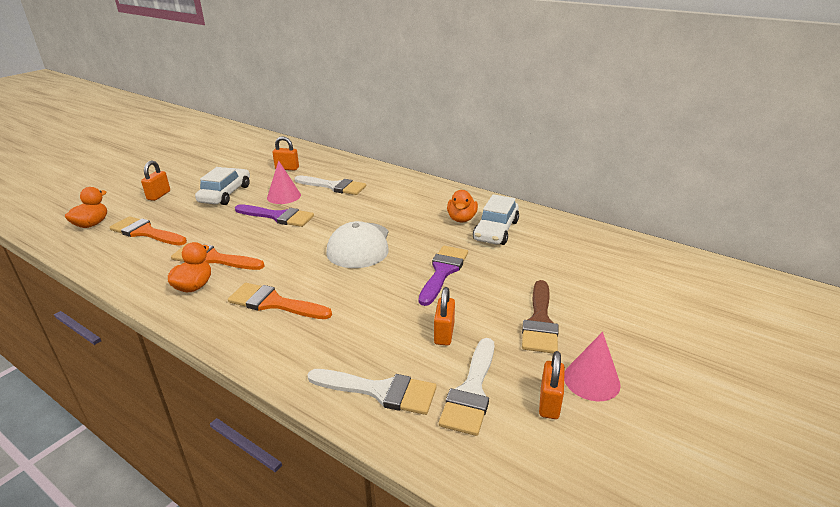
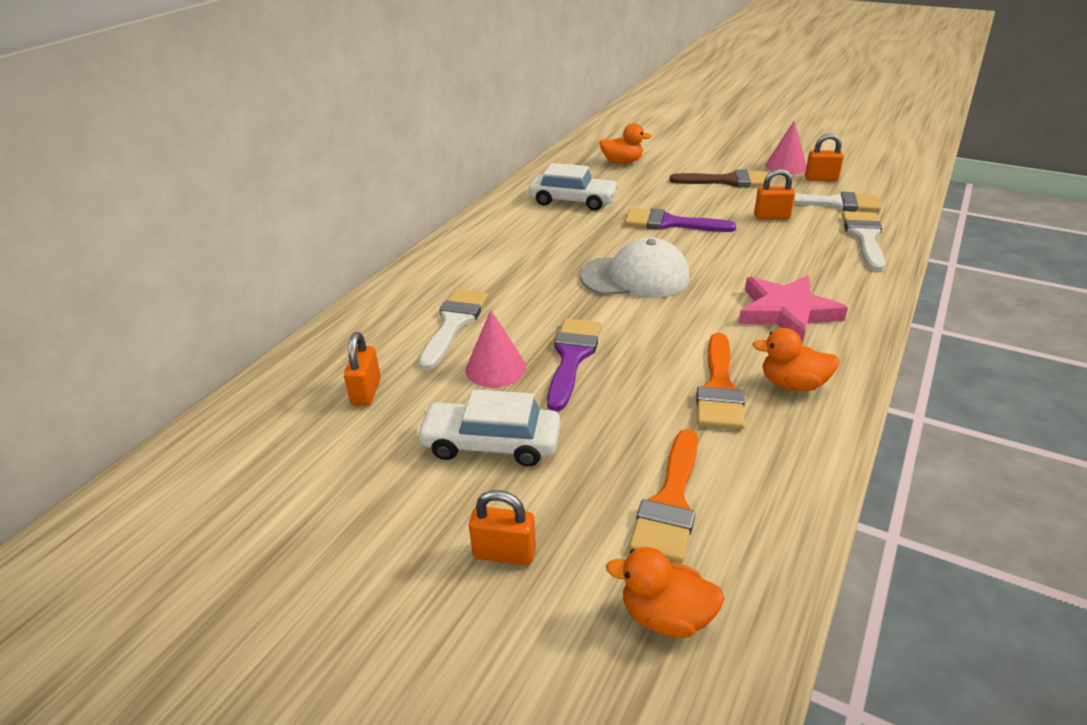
camera: 95 degrees left, 5 degrees up
(274, 303) = (786, 312): orange brush -> pink star
(461, 219) = (549, 219): orange duck -> orange duck (622, 162)

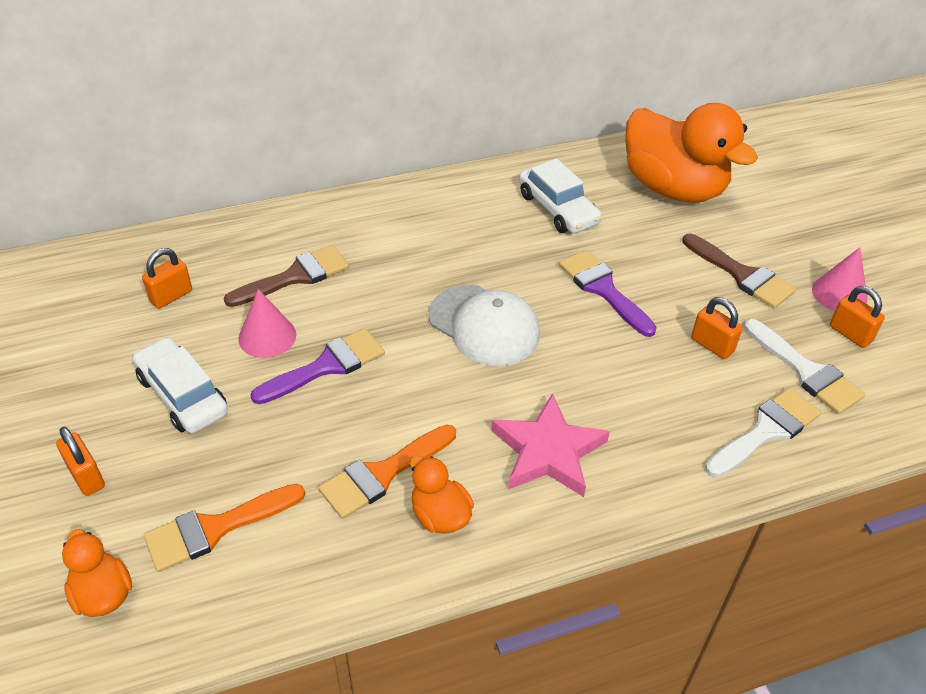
camera: 40 degrees right, 10 degrees up
(454, 323) = (295, 276): white brush -> brown brush
(622, 162) = (673, 188): orange duck -> orange duck, size x2.22

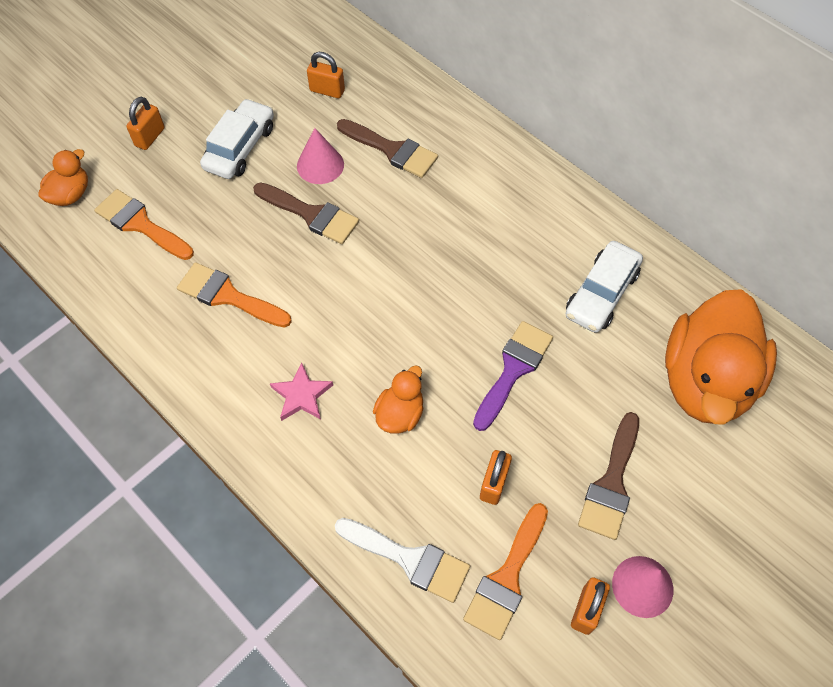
camera: 65 degrees right, 15 degrees up
(327, 366) = (311, 214): purple brush -> brown brush
(440, 515) = (208, 348): orange duck -> orange duck (400, 414)
(484, 325) = (414, 297): white cap -> none
(548, 451) = (301, 395): pink star -> pink star, size x0.62
(806, 371) = (507, 578): white brush -> orange brush

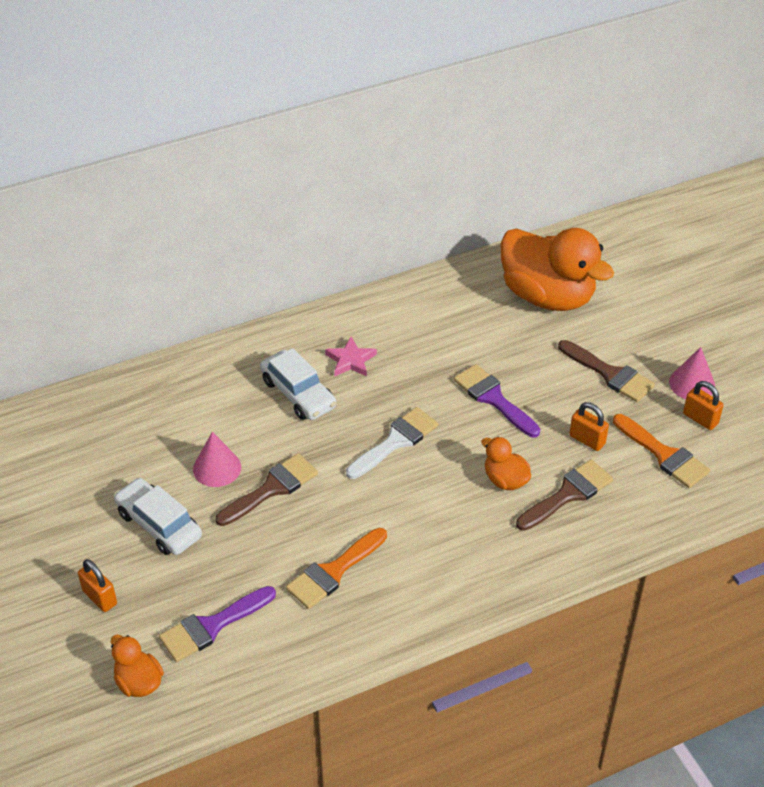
camera: 70 degrees left, 15 degrees down
(140, 224) = (212, 626): orange brush -> purple brush
(301, 395) = (461, 541): pink star -> pink star (350, 360)
(327, 90) = (126, 440): orange padlock -> none
(392, 150) = (229, 412): brown brush -> brown brush (568, 494)
(410, 559) = (632, 507): white brush -> white brush (395, 441)
(601, 293) = (447, 326): white car -> white car (298, 393)

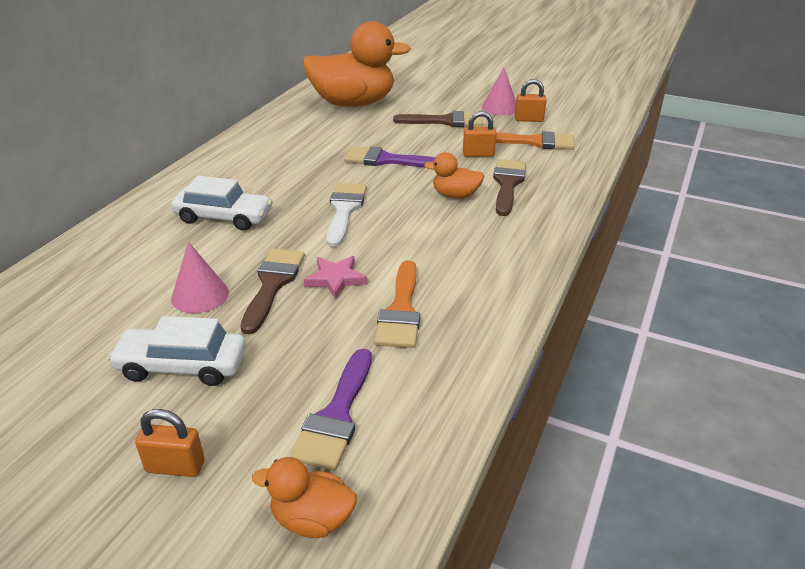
camera: 40 degrees left, 10 degrees down
(350, 360) = (247, 182): pink star -> pink star (335, 279)

